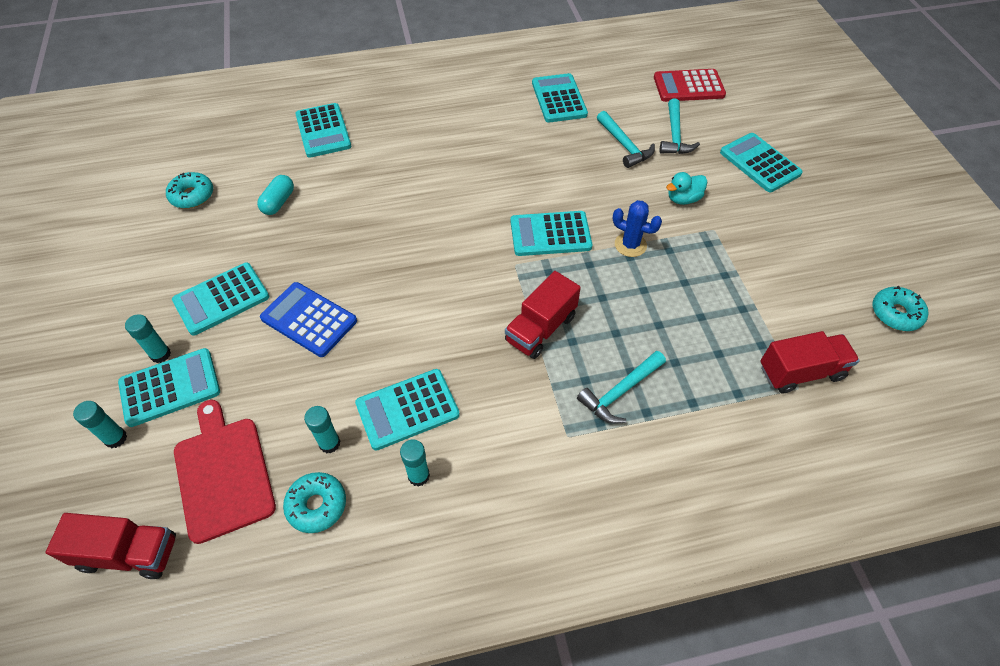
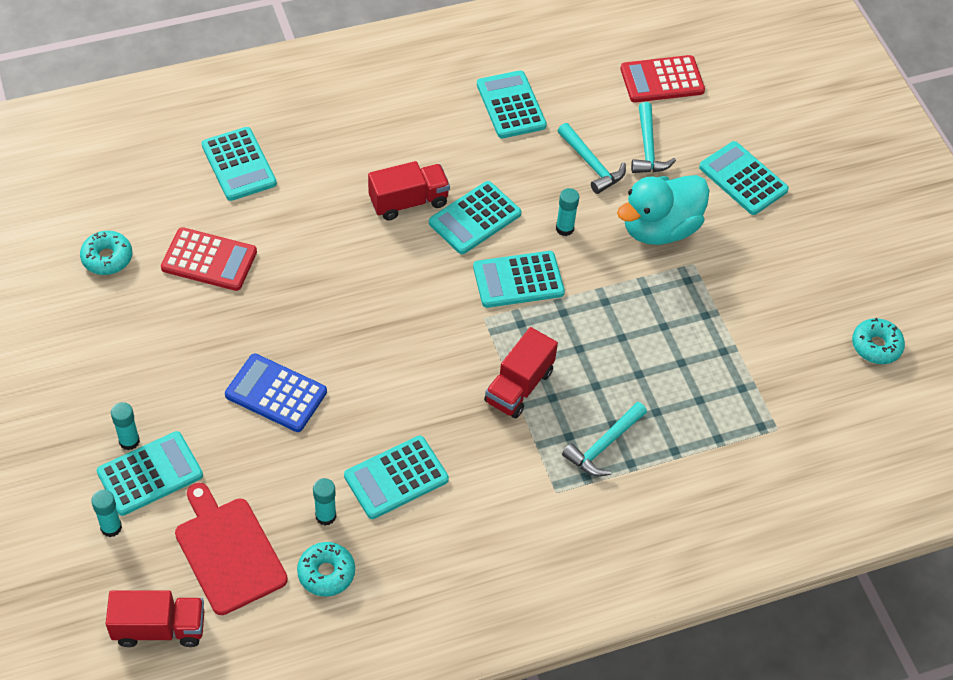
camera: 10 degrees left, 0 degrees up
(221, 299) = (176, 377): turquoise calculator -> turquoise calculator (475, 218)
(278, 202) = (209, 260): turquoise capsule -> red calculator
(418, 476) = (418, 539): turquoise glue stick -> turquoise glue stick (564, 228)
(630, 245) = (605, 287): blue cactus -> none
(683, 199) = (659, 229): turquoise duck -> turquoise duck, size x2.05
(800, 372) = (779, 413): red truck -> red truck (408, 202)

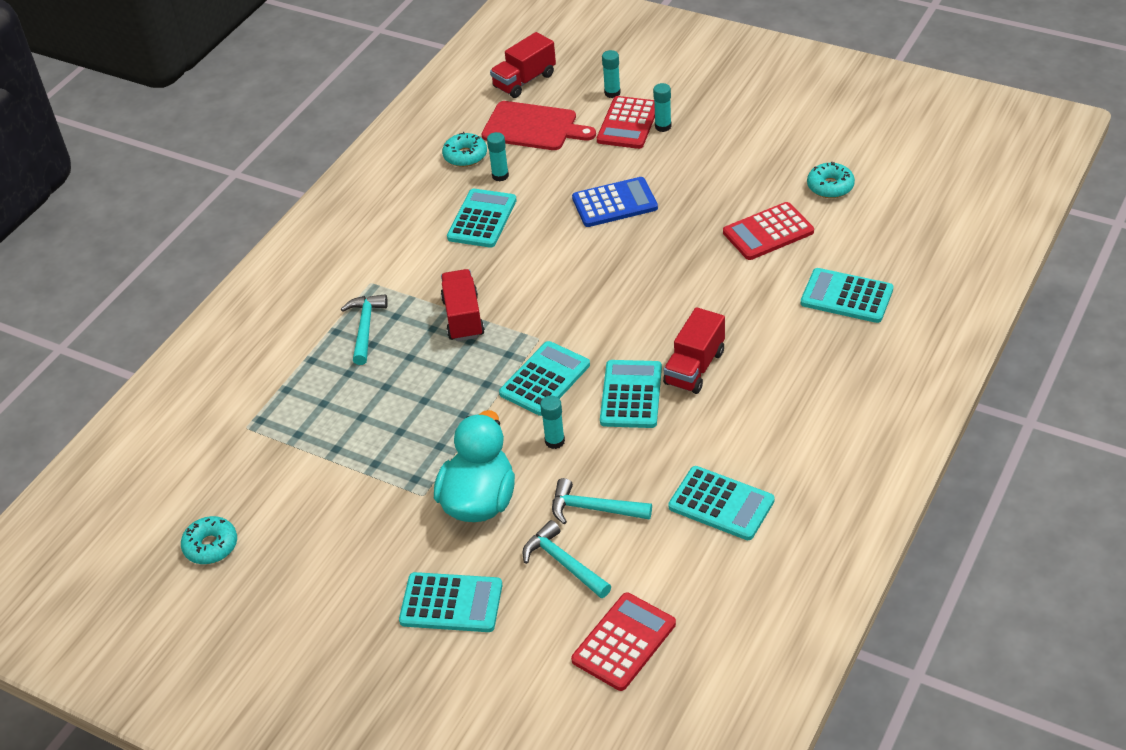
camera: 145 degrees right, 10 degrees down
(150, 474) = (628, 123): turquoise calculator -> red calculator

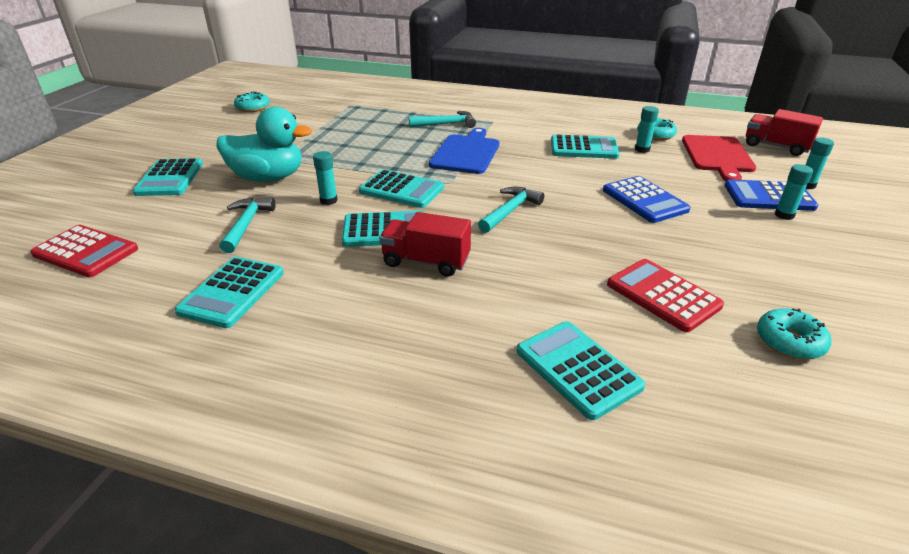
camera: 75 degrees right, 10 degrees down
(463, 318) = (466, 153): red truck -> blue cutting board
(563, 563) = (190, 217): turquoise hammer -> turquoise hammer (510, 211)
(628, 123) = (768, 197): red calculator -> blue calculator
(846, 296) = (577, 369): turquoise calculator -> turquoise calculator turned 45 degrees counterclockwise

